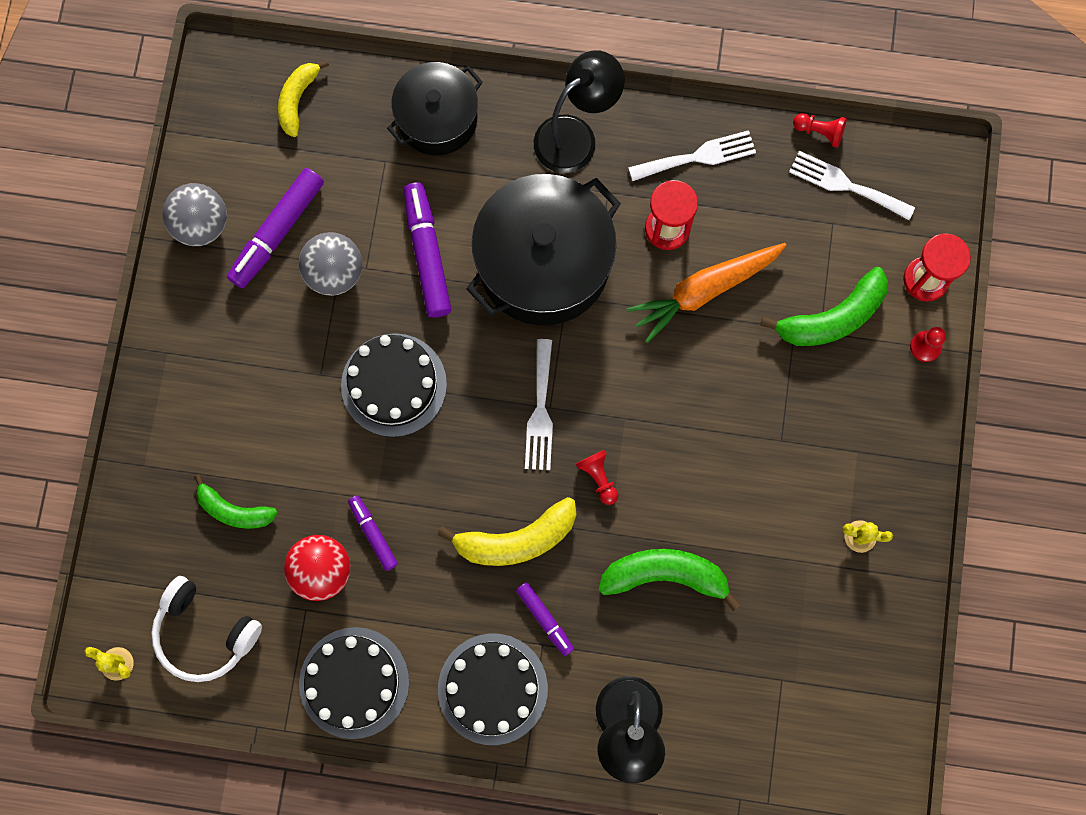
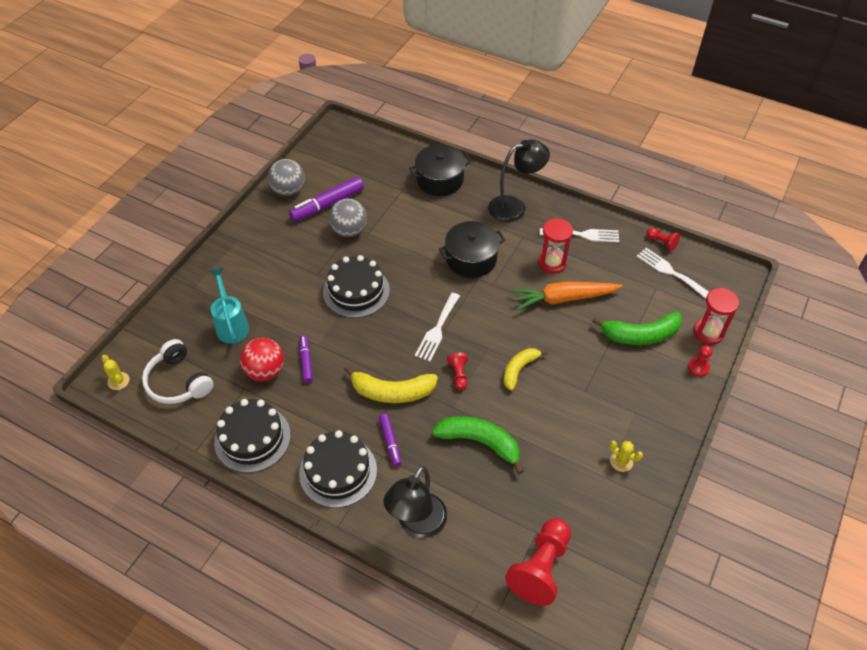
camera: 20 degrees right, 25 degrees down
(234, 510) = (231, 324): green banana -> turquoise watering can
(297, 100) = (368, 153): yellow banana -> yellow banana (519, 369)
(427, 254) = (405, 236): purple marker -> none
(544, 263) = (471, 259): black pot -> black pot, size x0.62
(801, 726) = (540, 567): none -> red pawn

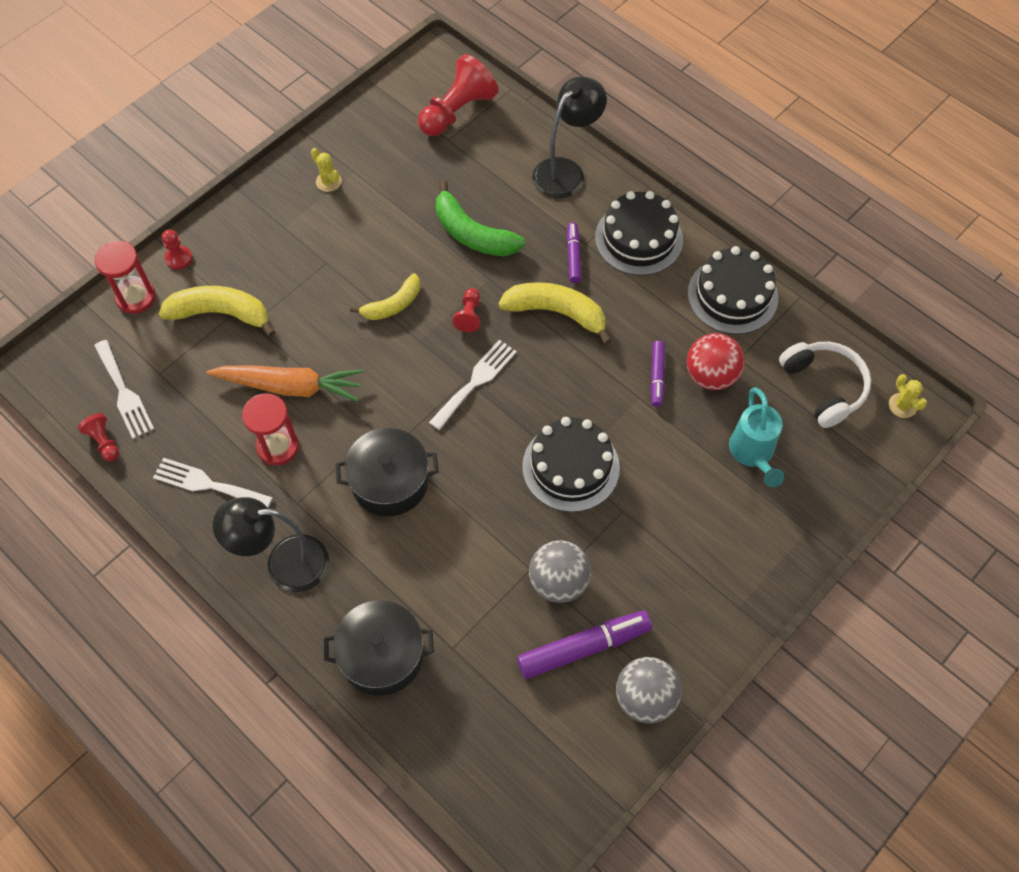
camera: 165 degrees left, 10 degrees up
(640, 335) = (221, 313): green banana -> yellow banana

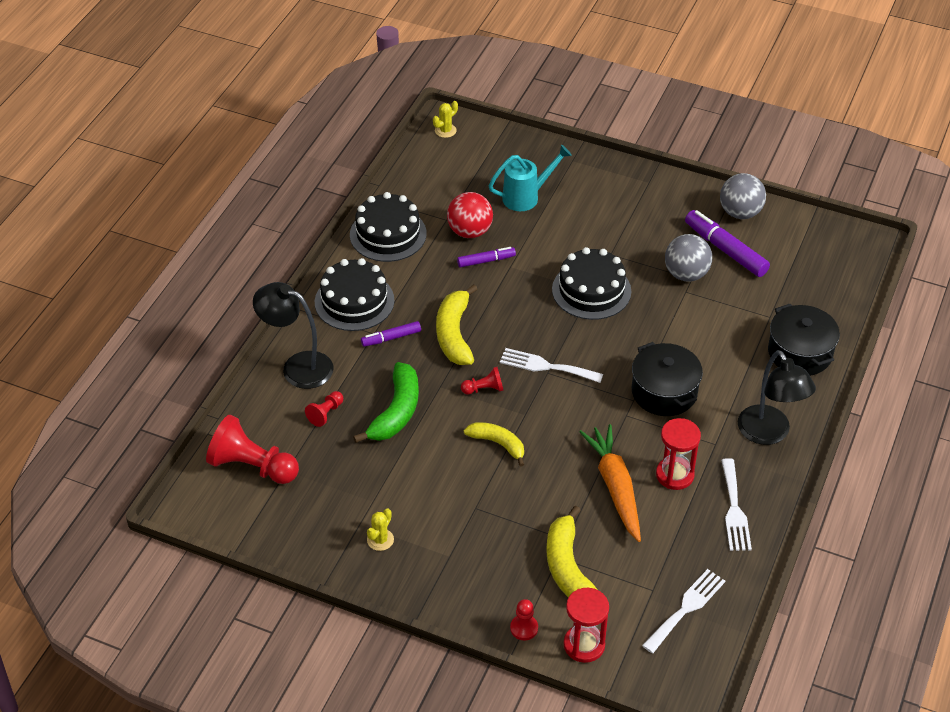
camera: 110 degrees left, 15 degrees down
(104, 442) = (740, 602): red pawn -> red pawn (326, 413)
(823, 387) = (449, 171): white headphones -> none

